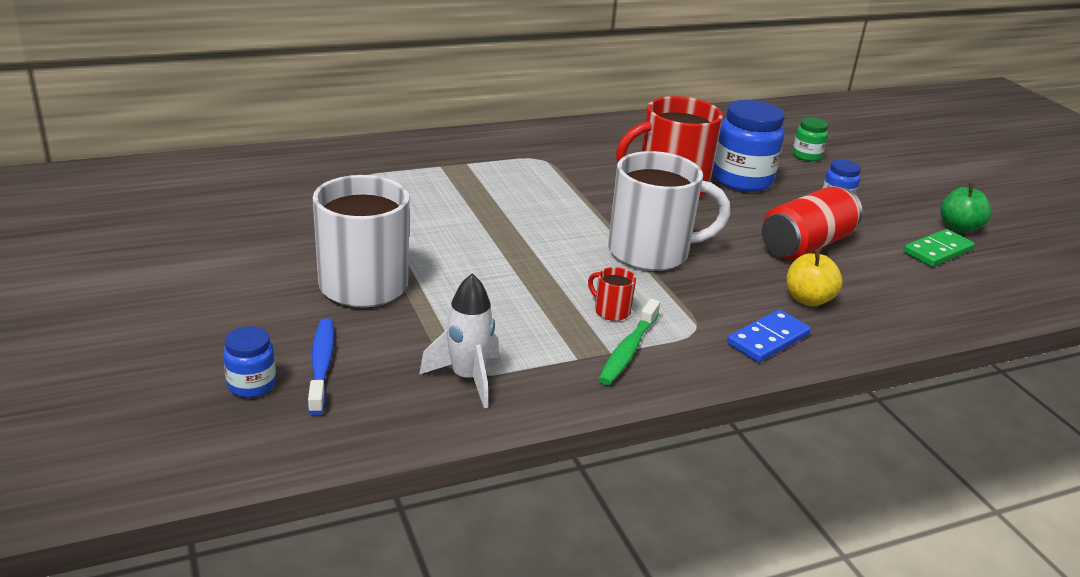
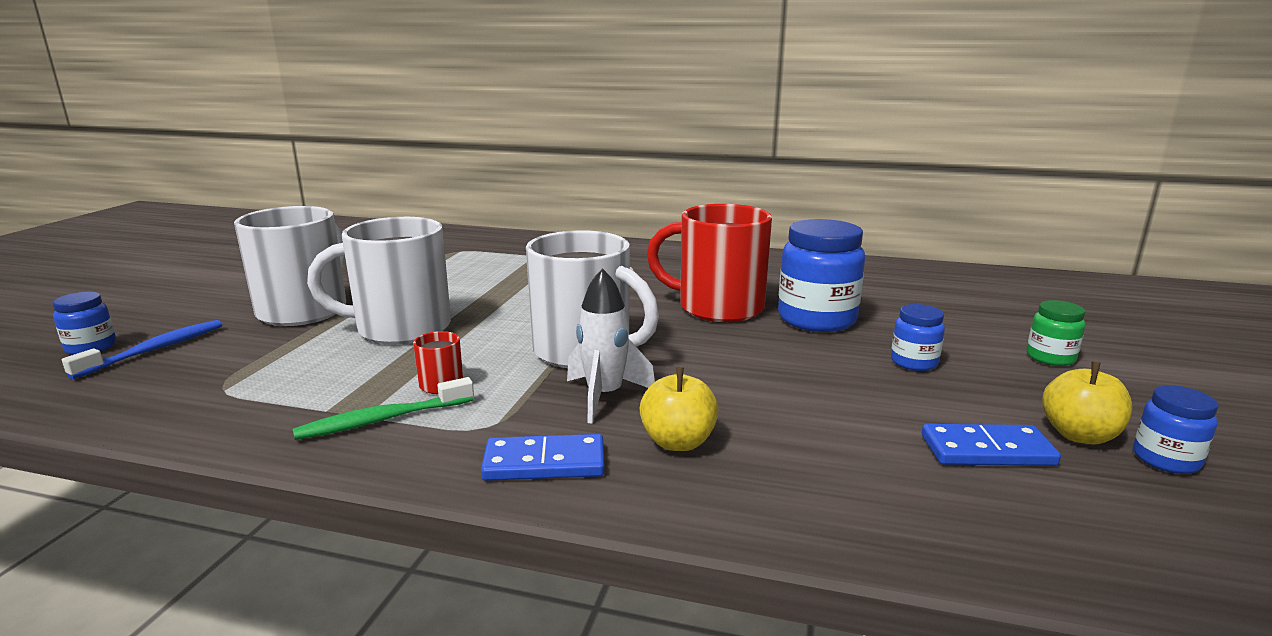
camera: 40 degrees right, 10 degrees down
(467, 378) = (213, 393): white rocket -> white rocket (604, 397)
(485, 275) = (400, 328): none -> white mug
(806, 156) = (949, 316): green jar -> green jar (1050, 358)
(806, 245) = (784, 391): red can -> none
(937, 251) = (987, 450): green domino -> blue domino
(959, 227) = (1079, 435): green apple -> yellow apple
(1002, 230) = (1166, 460): none -> blue jar

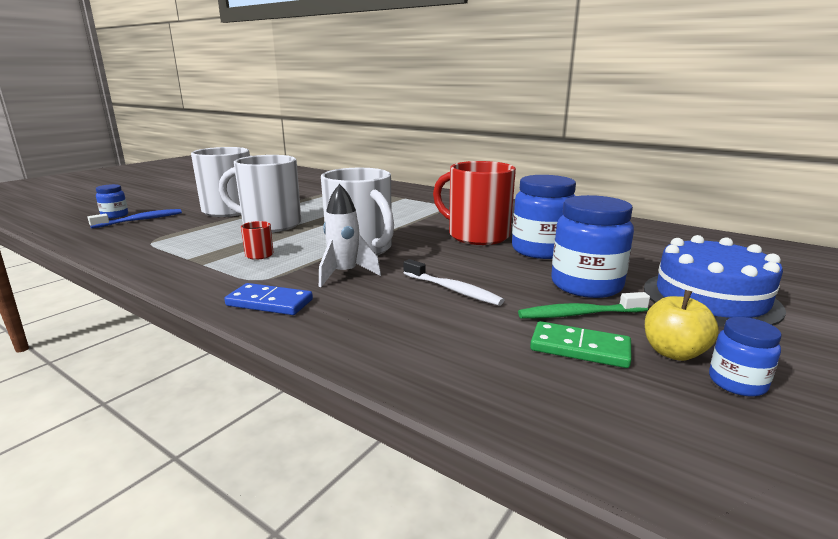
camera: 20 degrees right, 0 degrees up
(382, 420) = (209, 267): green toothbrush -> green toothbrush (578, 314)
(678, 442) = (361, 305): yellow apple -> none
(770, 396) = (453, 290): none -> white toothbrush
(914, 362) = (586, 285): blue jar -> blue jar, size x1.95
(987, 450) = (580, 348): blue domino -> green domino
(1050, 358) = (710, 298): green jar -> blue cake

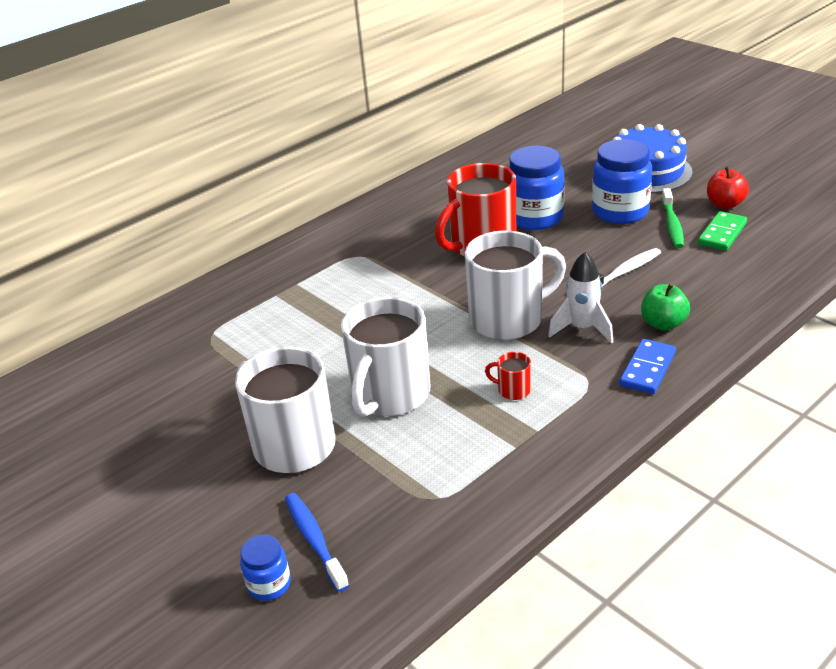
camera: 75 degrees left, 15 degrees up
(351, 310) = (663, 323): none -> green apple
(673, 352) = (725, 204): yellow apple -> red apple
(737, 383) = (757, 195): blue jar -> none

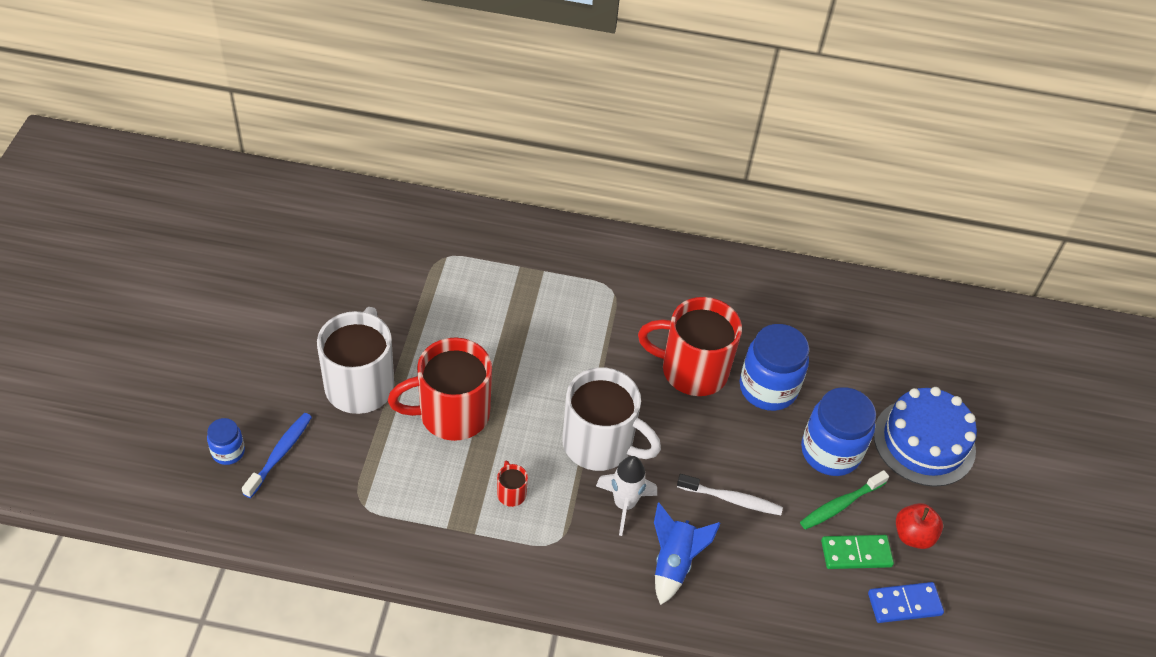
camera: 45 degrees right, 15 degrees up
(390, 395) = (451, 414): white mug -> red mug
(647, 369) = (601, 577): blue domino -> blue domino (904, 604)
(663, 323) = (674, 563): green apple -> blue rocket

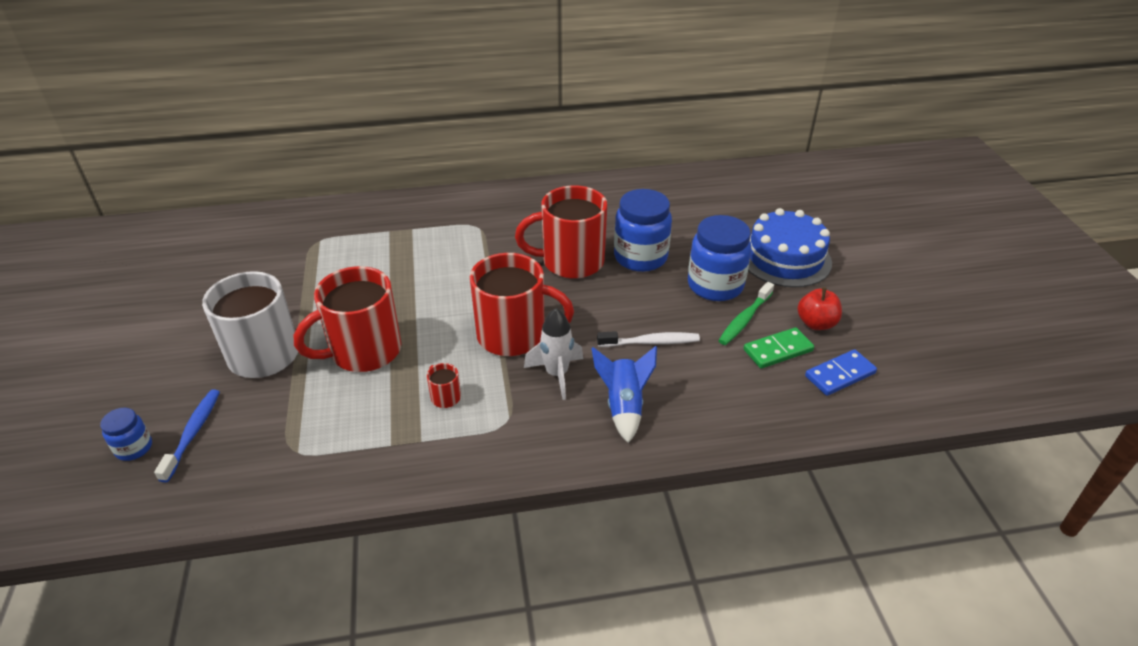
camera: 15 degrees left, 10 degrees down
(600, 444) = (514, 335): white mug -> red mug

